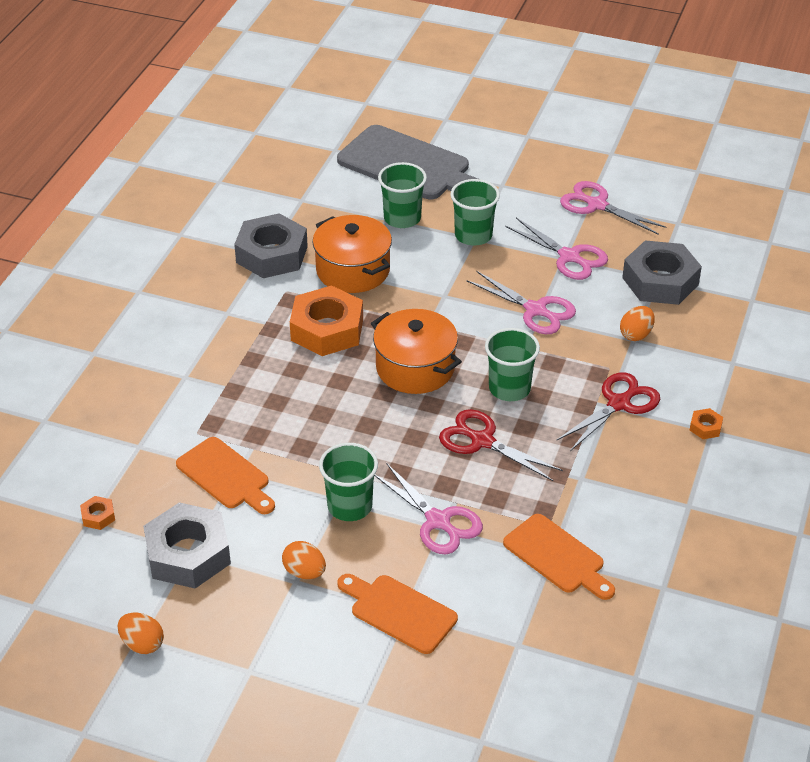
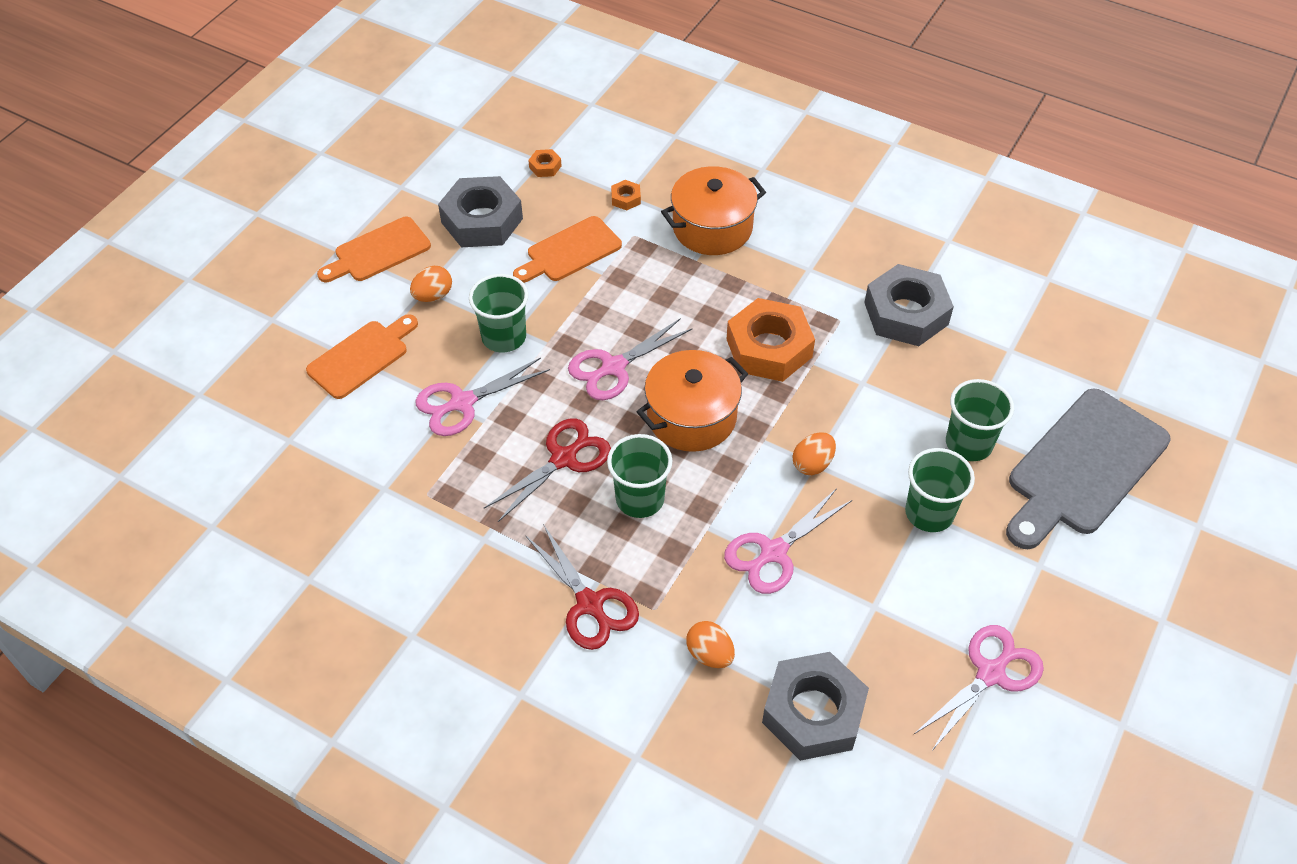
camera: 100 degrees right, 10 degrees up
(142, 644) = (393, 188): orange egg -> orange egg (812, 464)
(353, 270) = (870, 382): orange pot -> orange pot (712, 228)
(557, 557) = (382, 493): orange cutting board -> orange cutting board (378, 251)
(569, 257) = (876, 613): pink scissors -> pink scissors (613, 367)
(705, 427) = (528, 689): orange nut -> orange nut (626, 198)

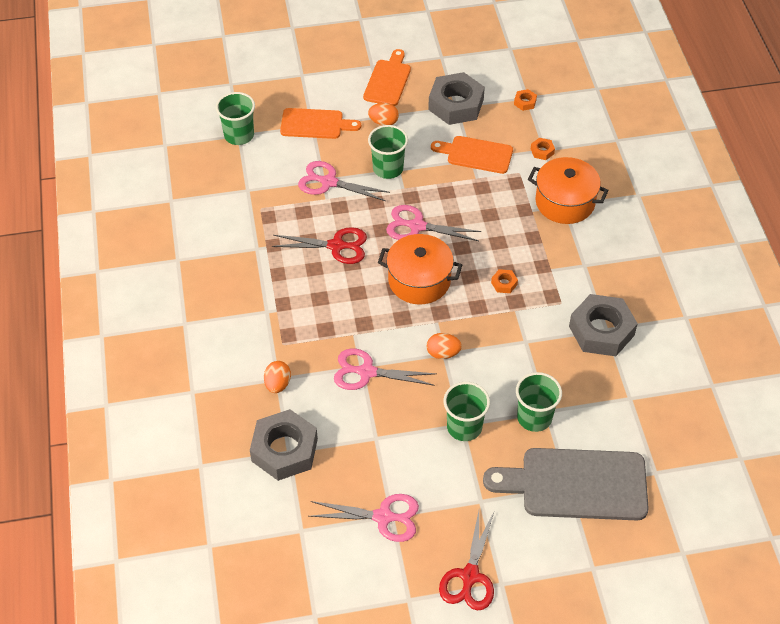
camera: 50 degrees right, 0 degrees up
(378, 251) = (388, 81): orange cutting board -> orange cutting board turned 90 degrees clockwise
(590, 604) = (260, 316): red scissors -> red scissors (470, 576)
(640, 499) = (343, 294): green cup -> green cup (239, 135)
(769, 348) = (504, 283): orange nut -> orange nut, size x0.41

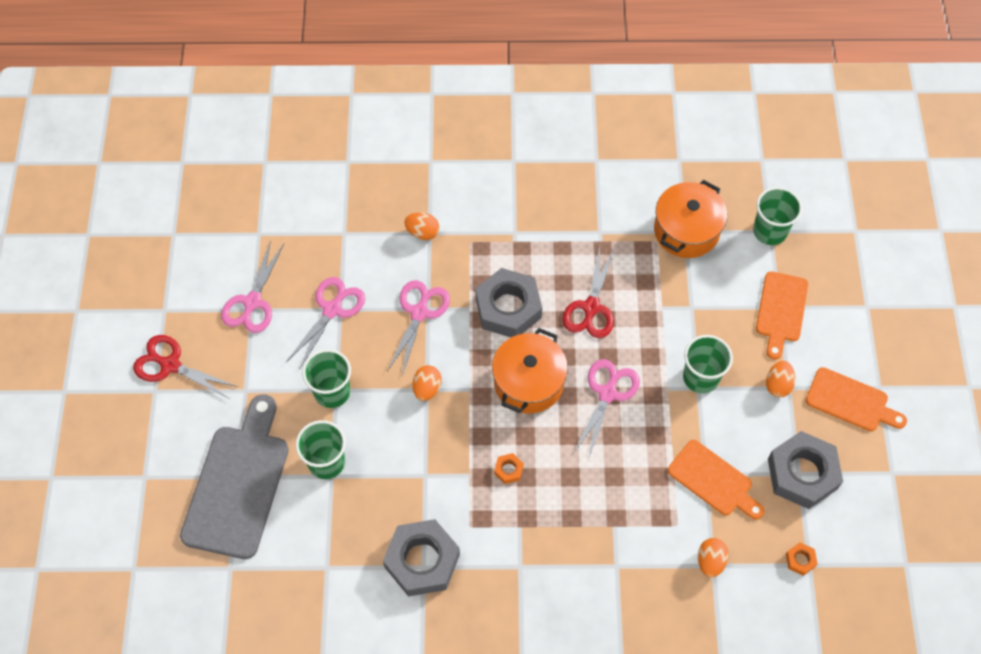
camera: 100 degrees right, 10 degrees up
(284, 450) = (346, 230): grey nut -> grey nut (508, 308)
(328, 182) = (686, 312): pink scissors -> pink scissors (332, 309)
(476, 154) = (713, 480): orange cutting board -> orange cutting board turned 105 degrees clockwise
(542, 151) = (710, 561): orange nut -> orange egg
(565, 202) = (621, 568): orange pot -> orange pot (686, 230)

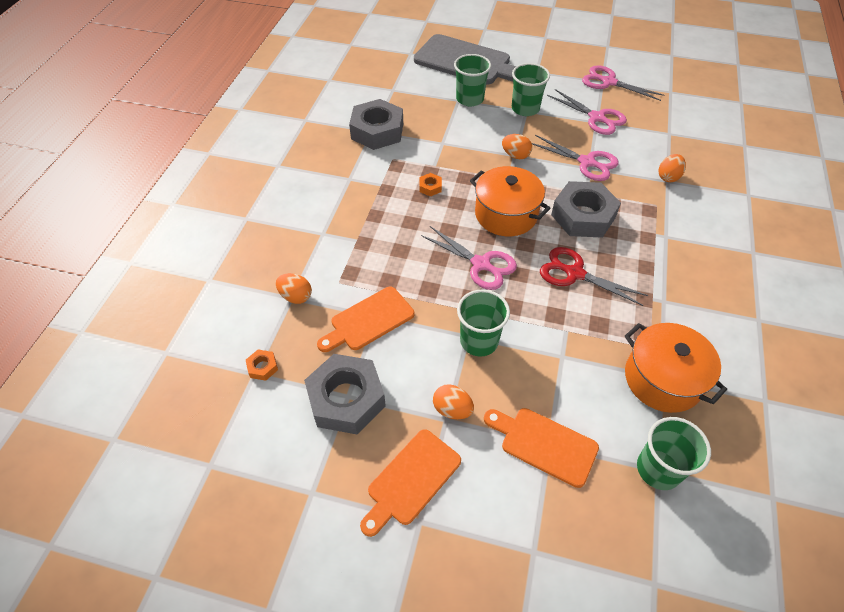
camera: 105 degrees right, 10 degrees down
(170, 365) = (563, 44): red scissors -> none

